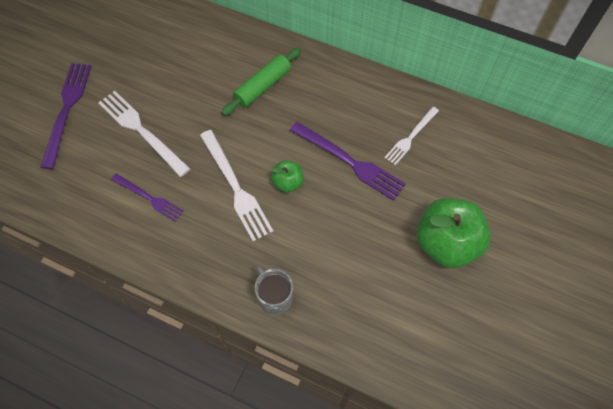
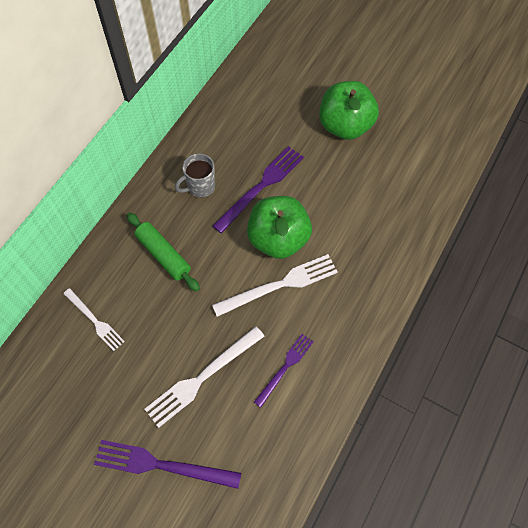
camera: 85 degrees left, 0 degrees up
(275, 298) = (392, 257): grey mug -> grey mug (200, 187)
(288, 182) = (278, 239): green apple -> green apple, size x2.03
(411, 137) = (240, 136): white fork -> white fork (94, 321)

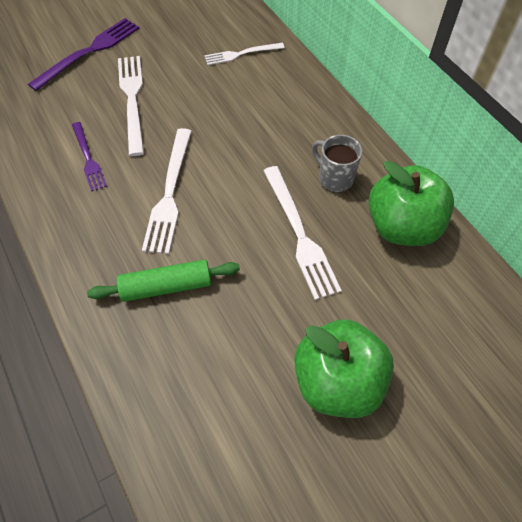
camera: 120 degrees right, 5 degrees down
(163, 255) = (272, 119): green rolling pin -> green rolling pin (166, 286)
(200, 187) = (334, 179): grey mug -> grey mug turned 45 degrees counterclockwise
(261, 187) = (299, 234): purple fork -> white fork
(278, 239) = (221, 217): green apple -> green apple (402, 226)

